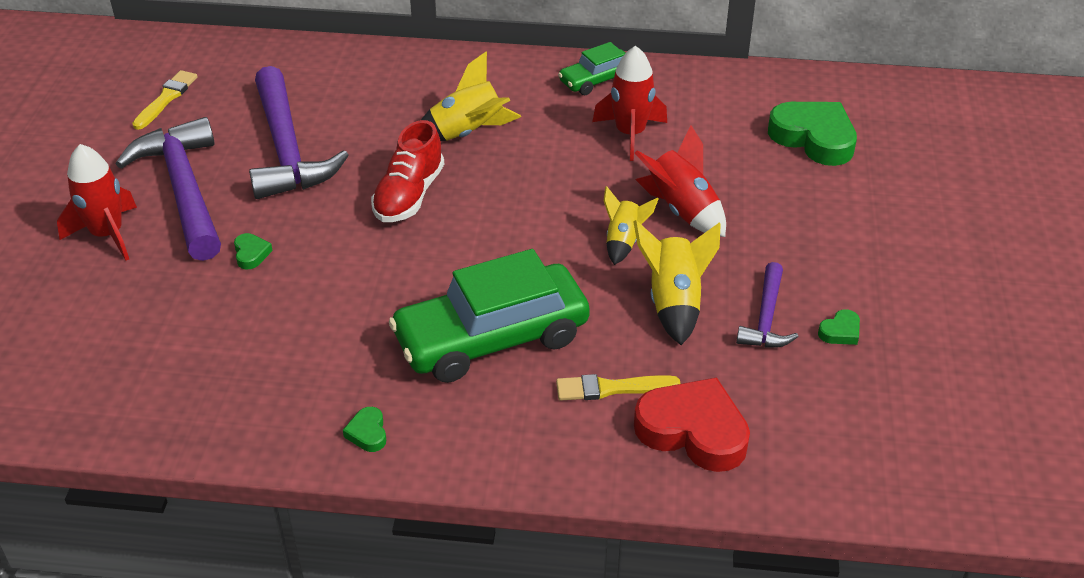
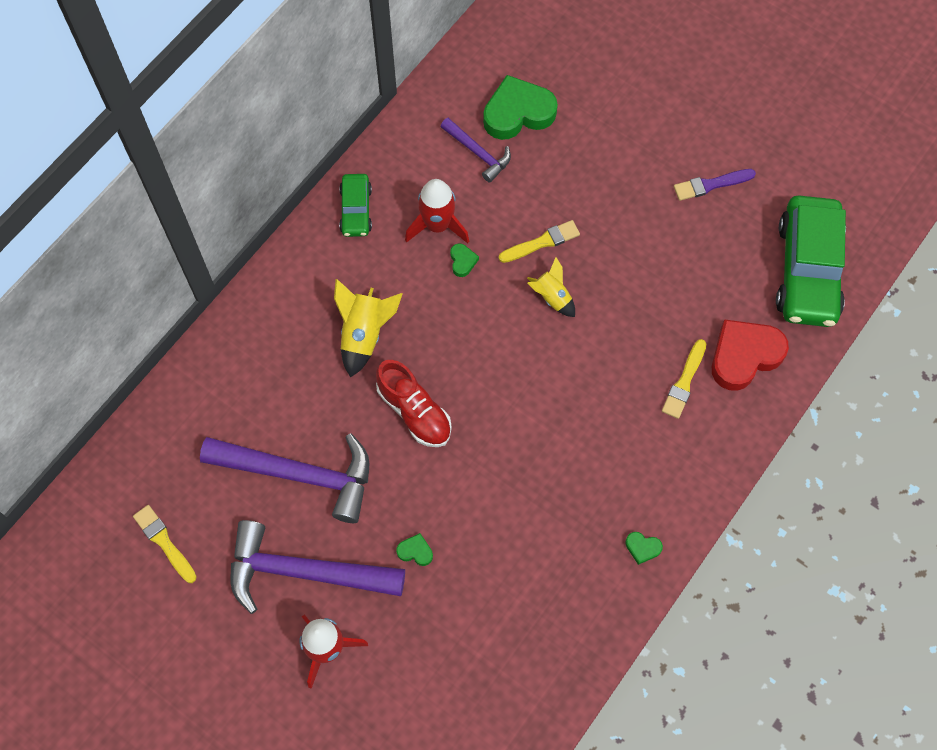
camera: 60 degrees left, 25 degrees up
(491, 338) = (599, 430): green car -> green car (808, 270)
(674, 302) = (629, 301): yellow rocket -> none
(681, 210) = (542, 242): red rocket -> yellow brush
(766, 318) = (674, 256): purple hammer -> purple hammer (478, 153)
(840, 331) = (710, 222): green heart -> green heart (462, 261)
(890, 314) = (711, 185): none -> purple brush

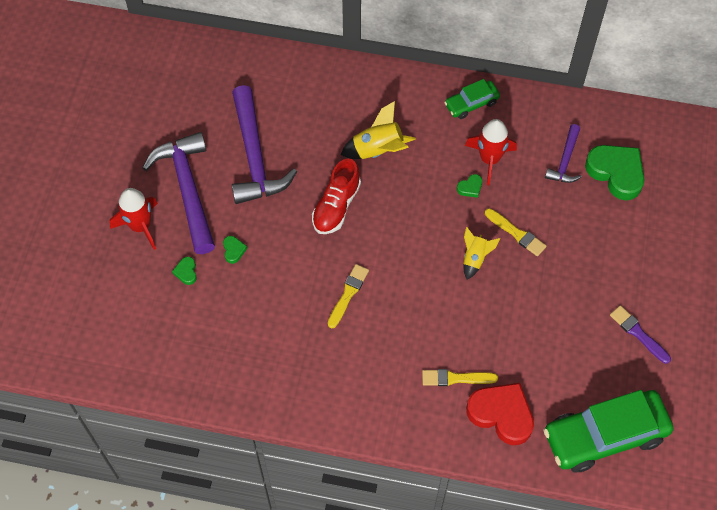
camera: 65 degrees right, 5 degrees down
(164, 542) = (170, 100): yellow brush -> yellow brush (348, 294)
(642, 548) = (307, 399): green heart -> green heart (186, 272)

